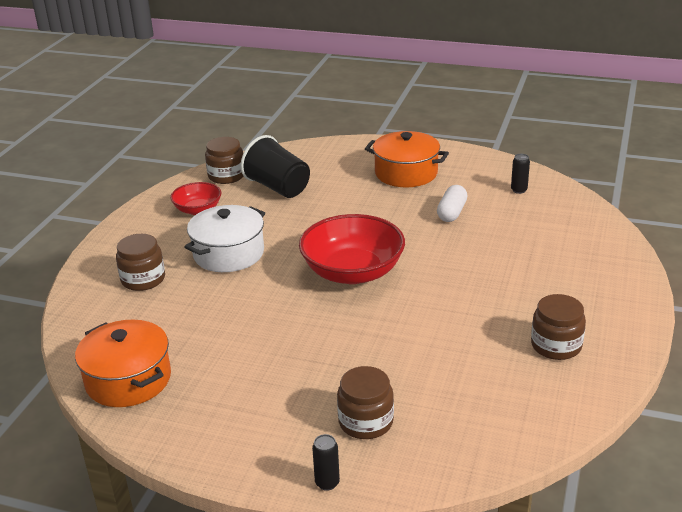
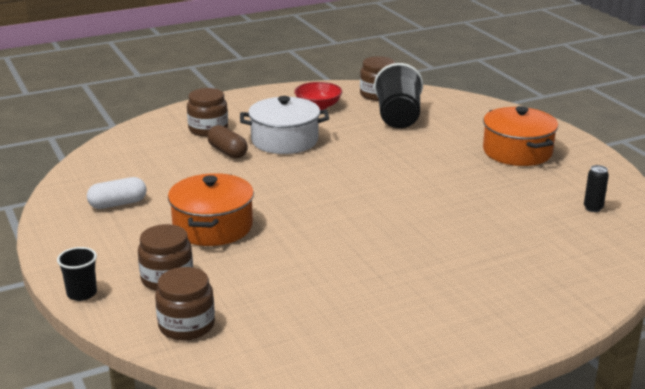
camera: 45 degrees right, 5 degrees down
(128, 380) = (98, 176): orange pot -> orange pot (213, 227)
(201, 289) = (227, 152): none -> brown capsule
(327, 483) = (82, 293): black can -> black cup
(353, 272) = (340, 193): red bowl -> none
(452, 213) = (497, 195): white capsule -> white capsule (118, 204)
(556, 345) = (386, 321): brown jar -> brown jar (186, 325)

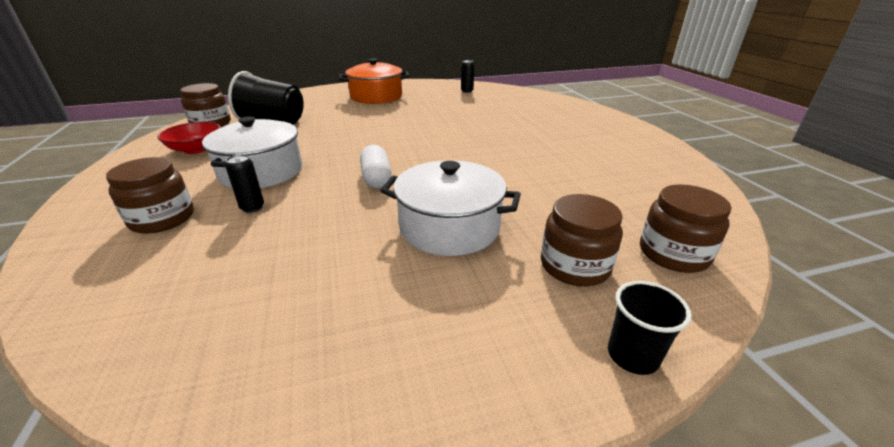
camera: 80 degrees left, 5 degrees up
(118, 204) = (343, 314): white capsule -> white capsule (376, 178)
(213, 227) = (449, 227): orange pot -> white pot
(227, 152) = (252, 208): brown capsule -> black can

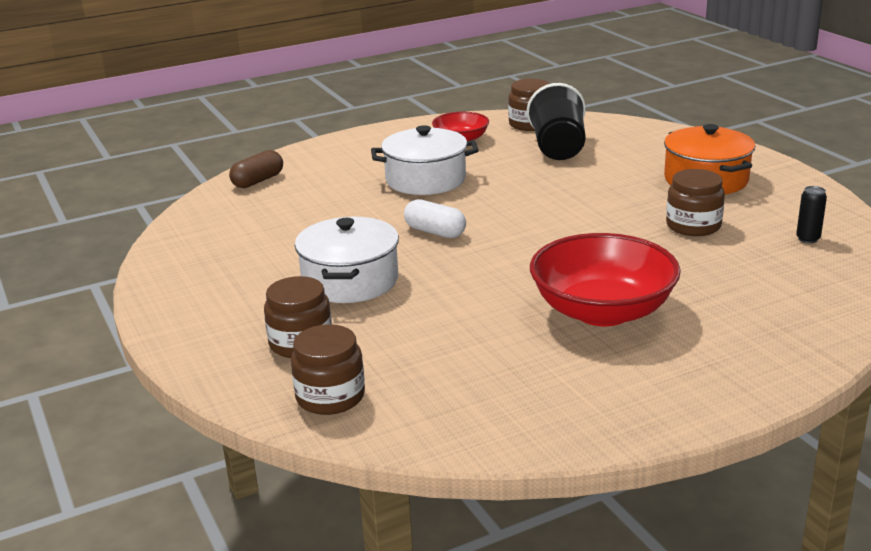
camera: 80 degrees right, 5 degrees down
(100, 281) = (258, 181): none -> brown capsule
(162, 219) = (333, 171): brown jar -> brown jar (693, 226)
(252, 208) = (359, 195): black can -> none
(376, 178) = (435, 232): white capsule -> white capsule turned 60 degrees clockwise
(534, 140) = (602, 311): none -> red bowl
(632, 356) = (198, 365): black cup -> none

